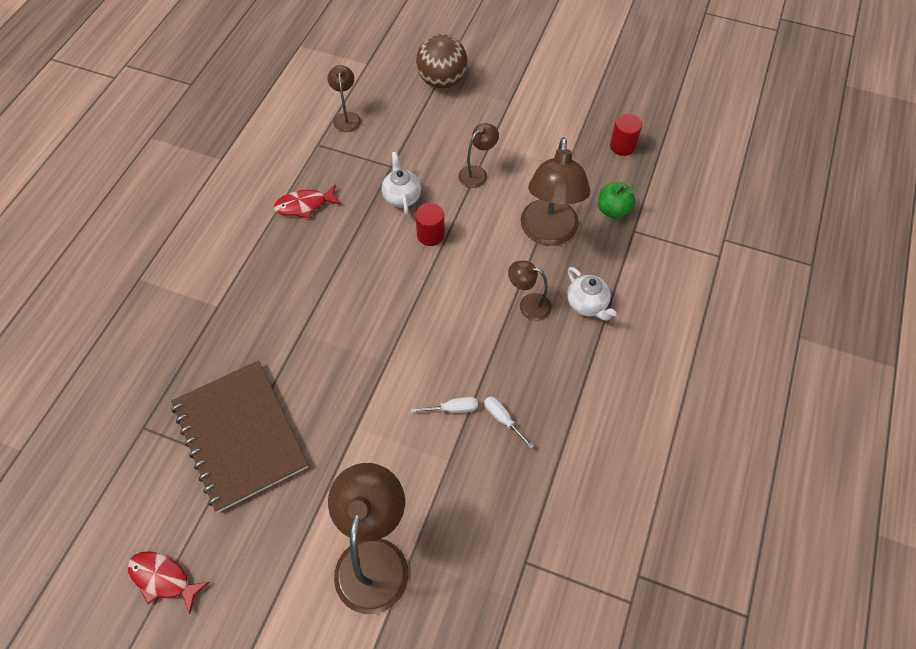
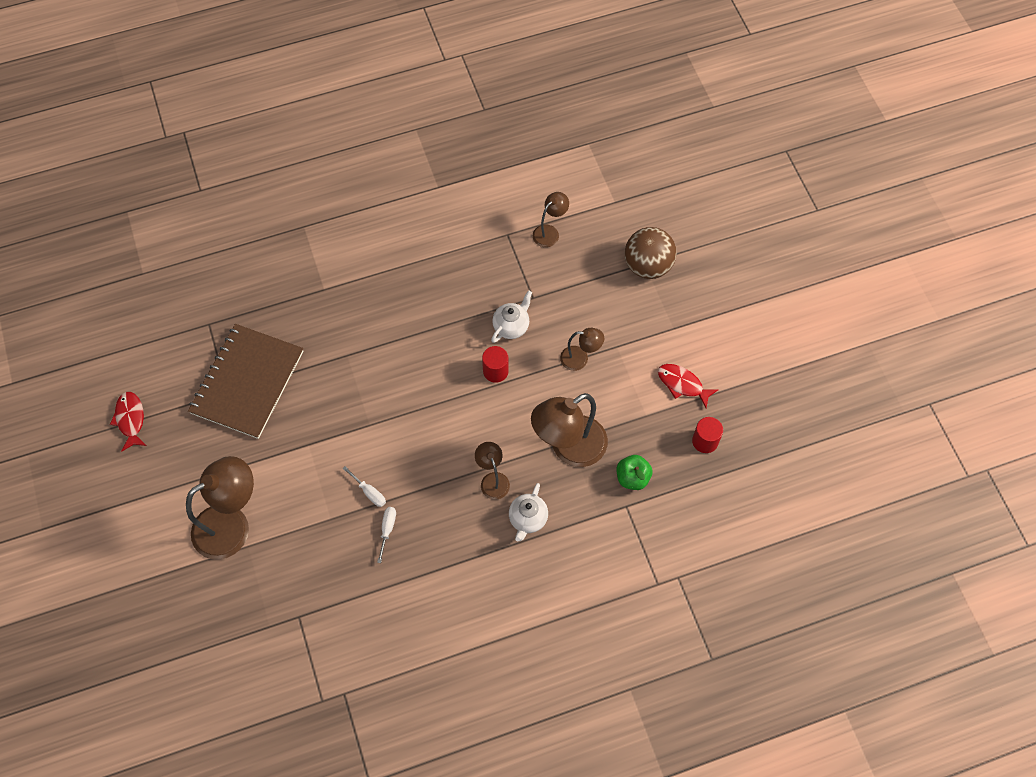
camera: 50 degrees right, 5 degrees up
(304, 205) = (447, 271): red fish -> red fish (682, 384)

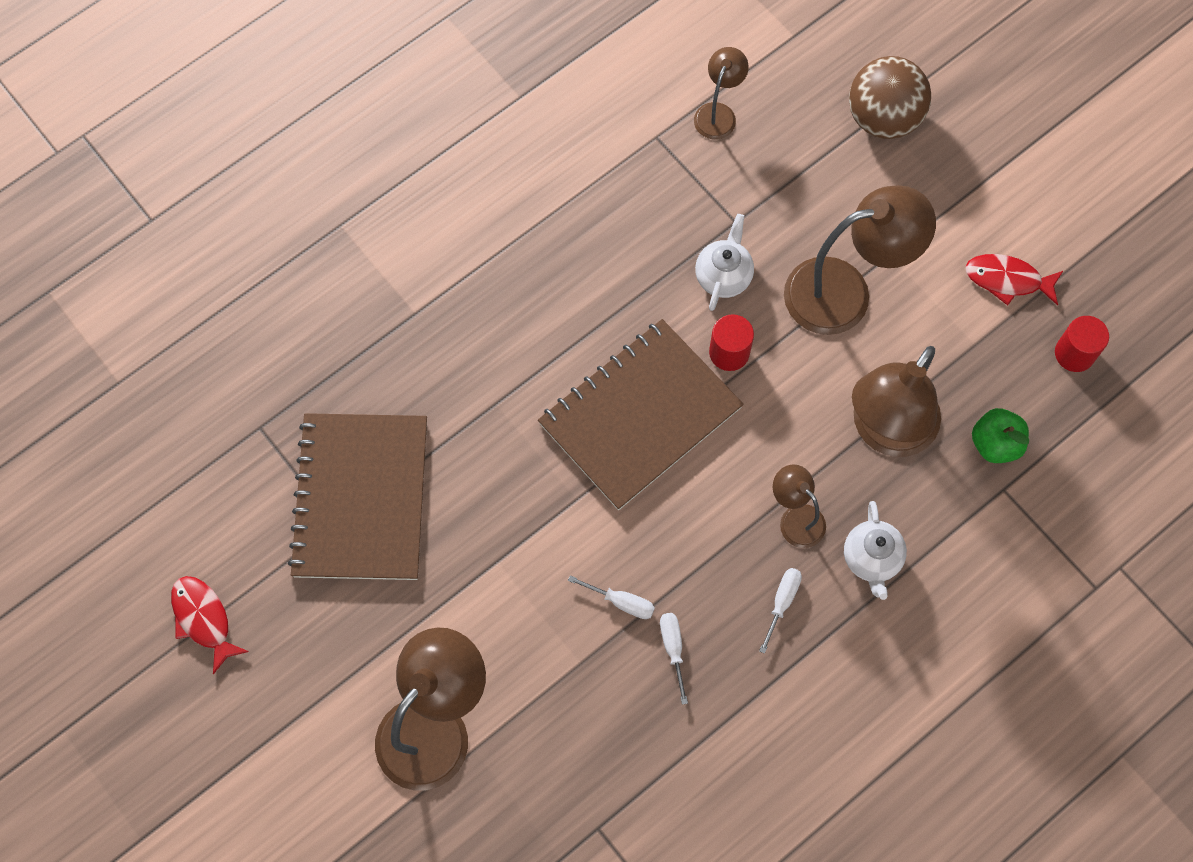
camera: 20 degrees left, 5 degrees up
(427, 390) = (640, 416): none -> brown notebook
(463, 525) = (782, 602): none -> white screwdriver
(580, 359) = (845, 292): brown lamp -> brown lamp, size x1.95

